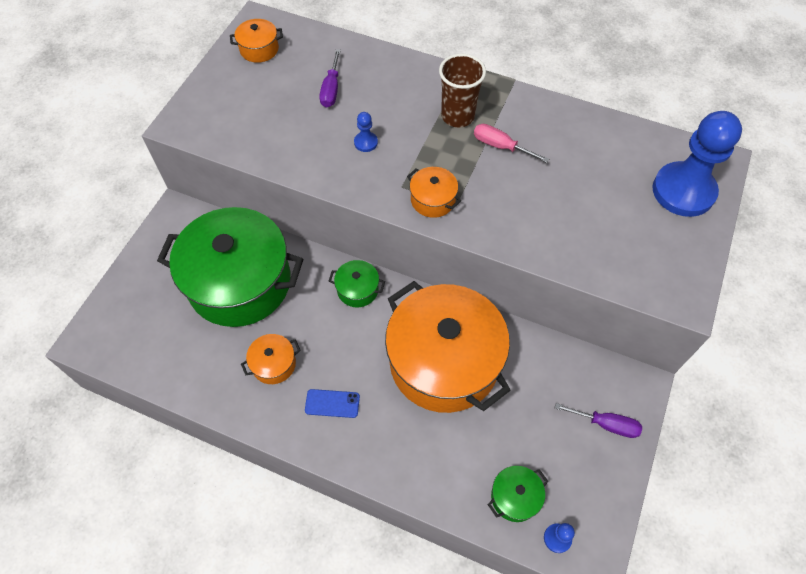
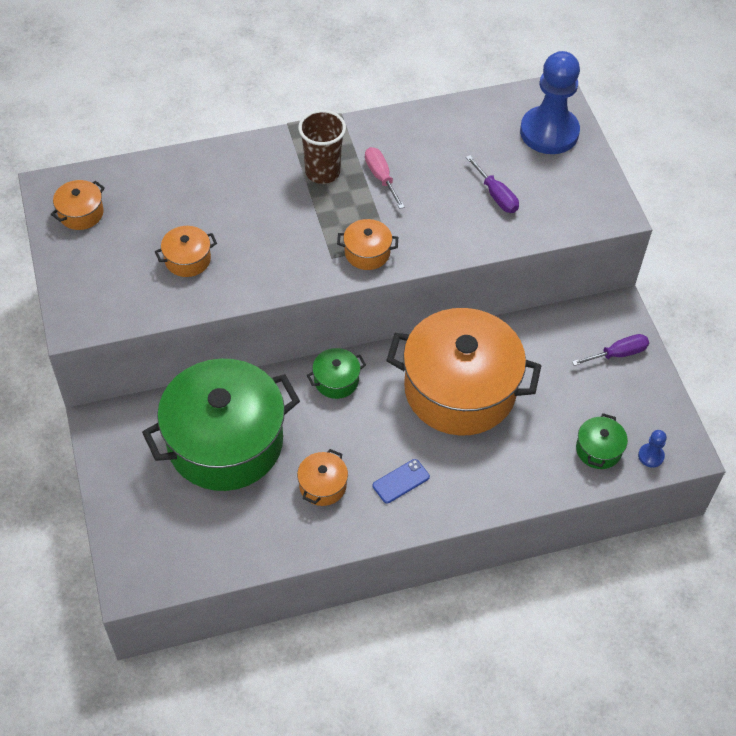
camera: 40 degrees left, 5 degrees down
(296, 124) = (187, 259): none -> orange pot
(331, 89) = (188, 211): purple screwdriver -> purple screwdriver (496, 195)
(366, 142) = (265, 239): blue pawn -> none
(500, 146) = (381, 177): pink screwdriver -> pink screwdriver turned 75 degrees clockwise

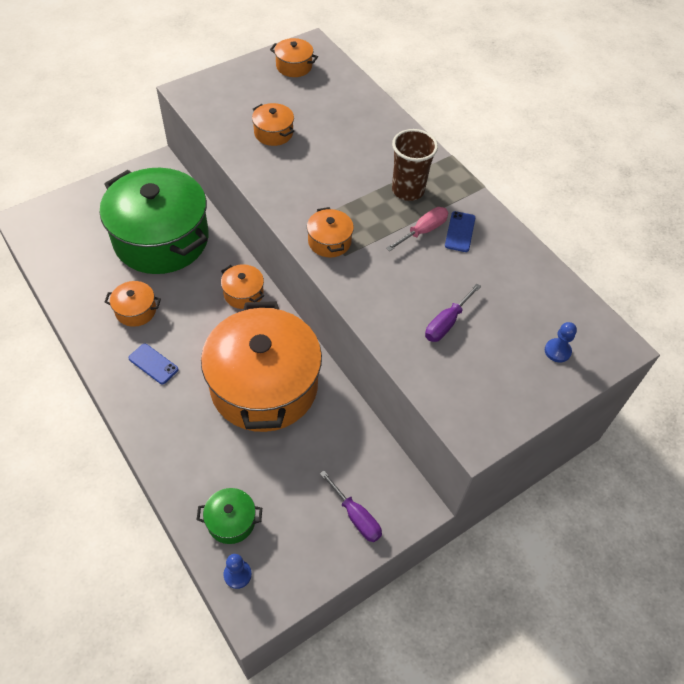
camera: 70 degrees right, 0 degrees up
(336, 380) = (243, 293): green pot -> orange pot
(392, 151) = (460, 232): none -> blue phone
(549, 132) = (557, 351): blue pawn -> blue pawn, size x0.40

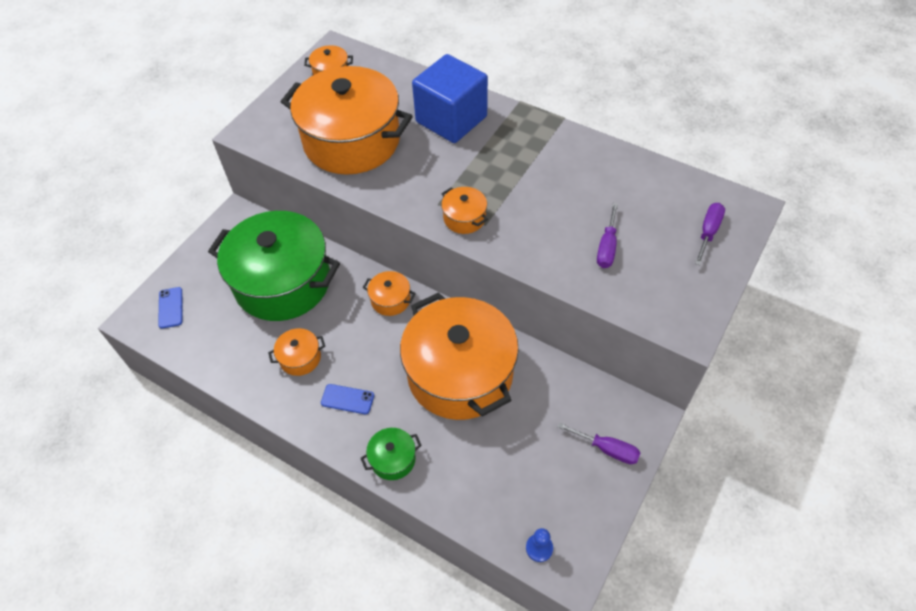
camera: 20 degrees left, 0 degrees up
(231, 521) = (505, 505): green pot -> green pot (393, 459)
(273, 133) = (352, 141): orange pot -> orange pot, size x2.49
(375, 147) = (451, 119): none -> blue cube
(408, 190) = (503, 146): brown cup -> none
(423, 231) = (538, 176): pink screwdriver -> none
(460, 232) = (569, 165): blue phone -> blue phone (171, 307)
(557, 351) = (708, 232): blue pawn -> purple screwdriver

